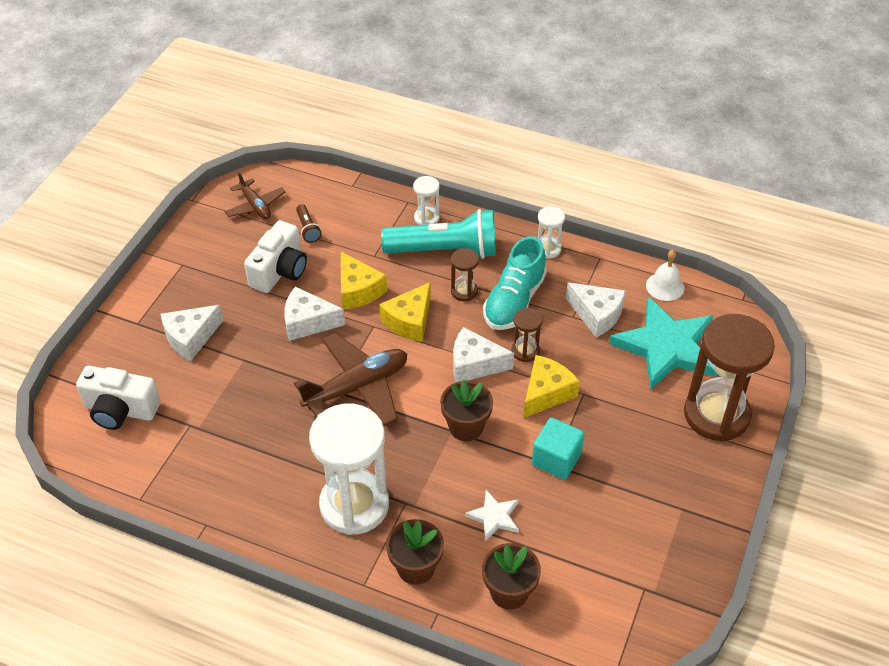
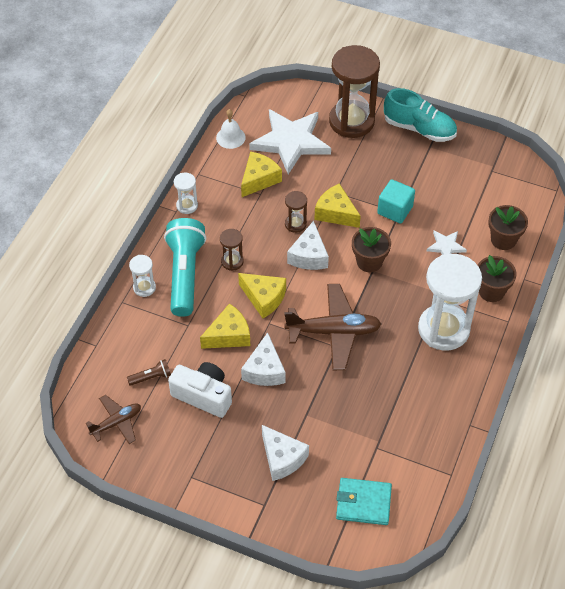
camera: 90 degrees left, 5 degrees up
(120, 410) = (363, 503): white camera -> turquoise wallet
(357, 387) = (333, 332): brown plane -> brown plane turned 120 degrees clockwise
(514, 301) = (243, 229): turquoise shoe -> turquoise shoe (419, 129)
(597, 315) = (259, 179): white cheese -> yellow cheese
(666, 347) = (291, 142): turquoise star -> white star

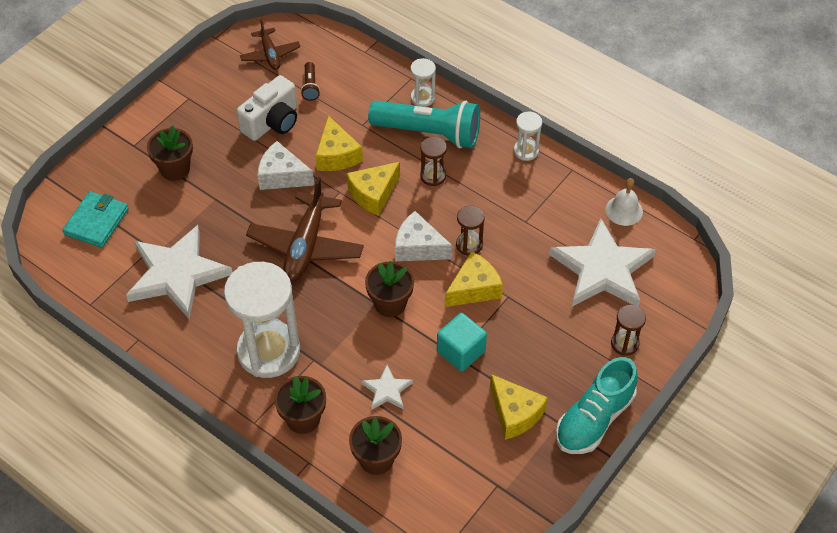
camera: 105 degrees right, 0 degrees up
(259, 179) = (548, 224): yellow cheese -> yellow cheese (515, 413)
(282, 458) = (175, 169): white cheese -> brown flower pot
(351, 121) = (624, 343): brown hourglass -> brown hourglass, size x0.45
(396, 417) = (177, 274): none -> white star

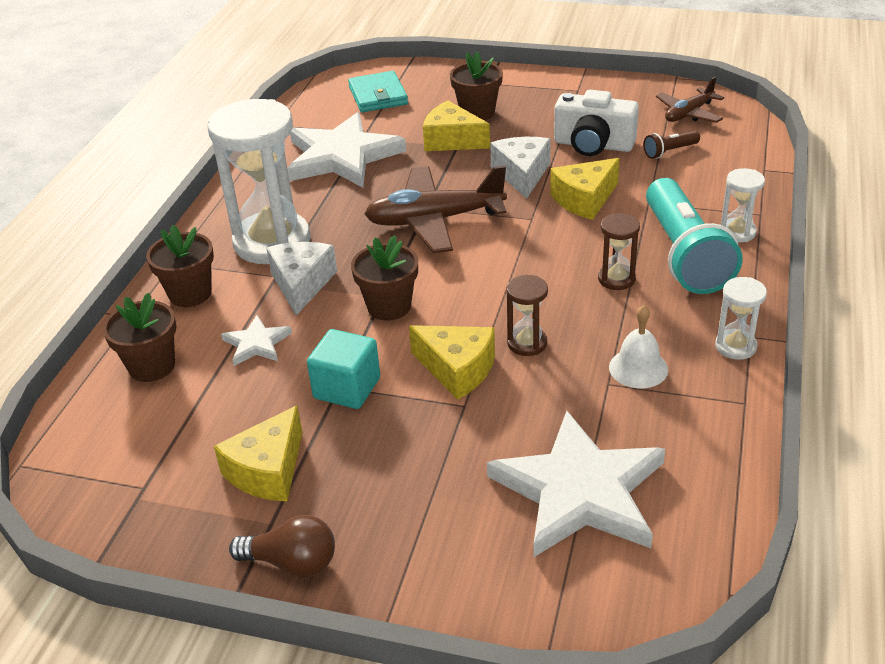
camera: 70 degrees right, 15 degrees down
(96, 222) = (378, 95): turquoise wallet -> turquoise wallet turned 75 degrees clockwise
(373, 194) = (548, 243): yellow cheese -> yellow cheese (452, 140)
(418, 247) = (491, 302): white cheese -> white cheese (301, 284)
(594, 419) = (292, 562): turquoise shoe -> brown light bulb
(624, 210) = (715, 484): white bell -> white bell (638, 368)
(624, 343) = (452, 559): brown hourglass -> none

